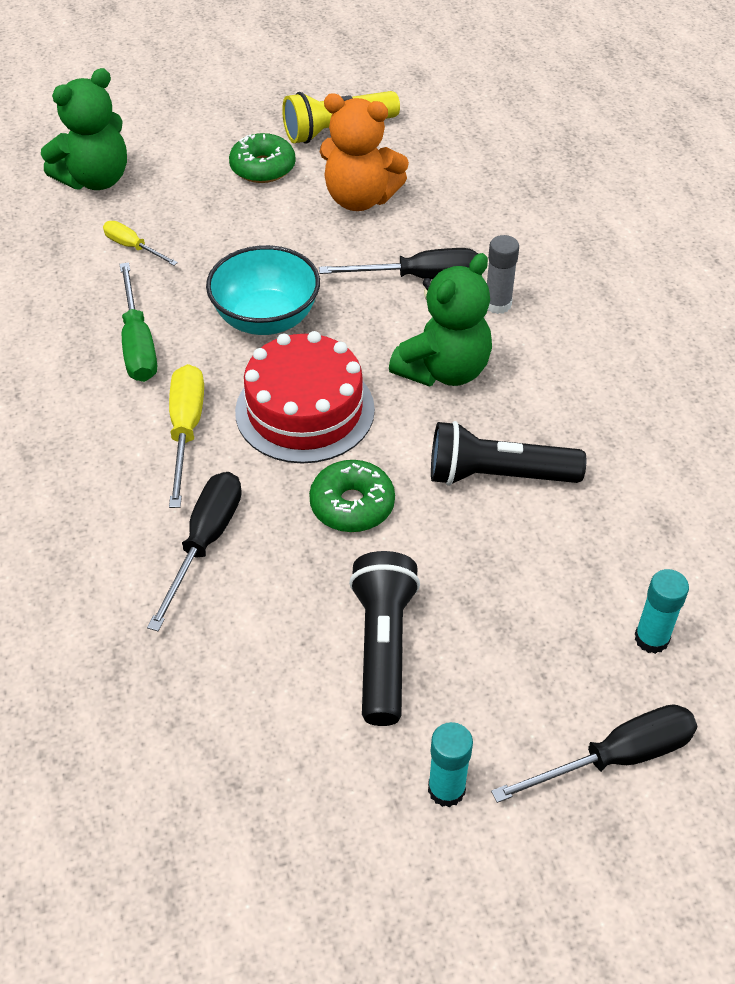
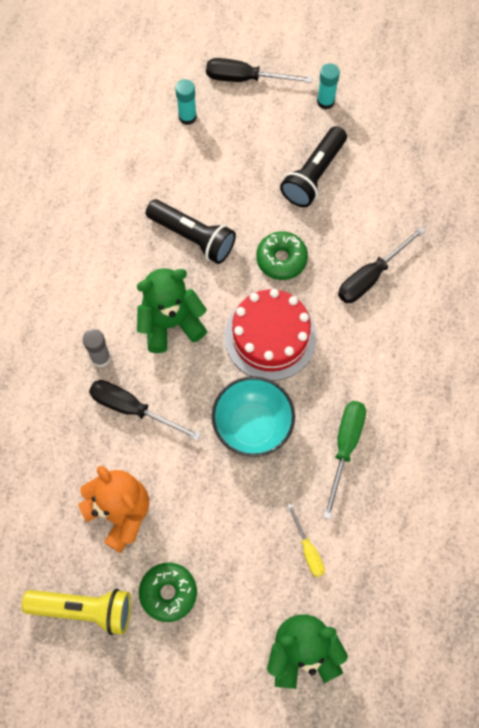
camera: 150 degrees left, 20 degrees up
(186, 431) = (347, 358): yellow screwdriver -> none

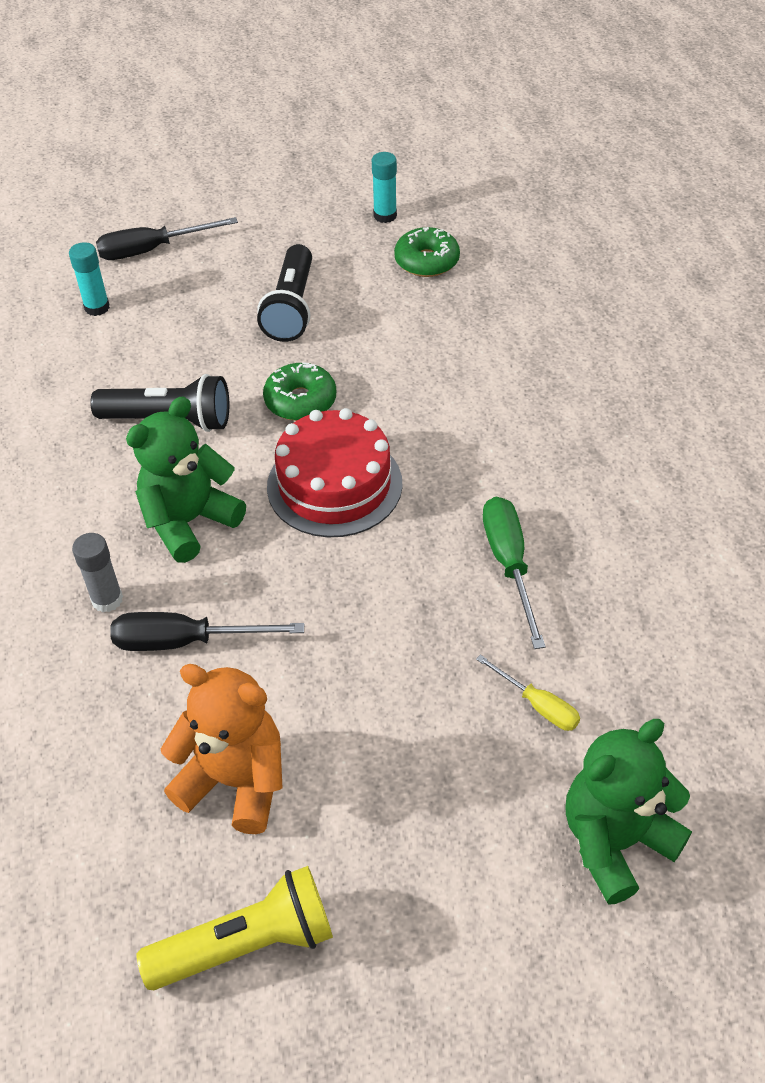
camera: 25 degrees left, 20 degrees down
(168, 593) = (369, 855): green donut -> green donut (426, 261)
(252, 425) = (370, 591): turquoise bowl -> none
(325, 101) = (264, 239): turquoise glue stick -> turquoise glue stick (385, 216)
(371, 276) = (424, 377): black screwdriver -> none

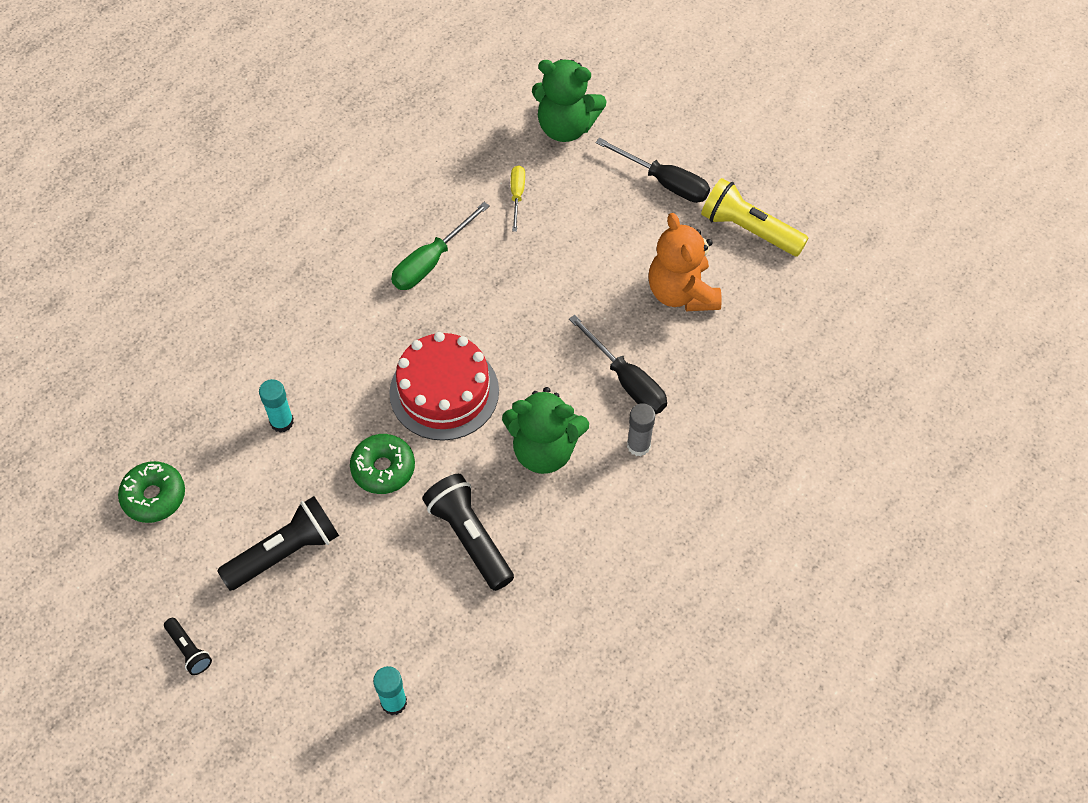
camera: 130 degrees left, 10 degrees up
(152, 250) = (288, 726): black screwdriver -> black screwdriver (664, 182)
(271, 229) = (189, 650): none -> black flashlight
(385, 216) = (108, 571): turquoise glue stick -> turquoise glue stick (282, 422)

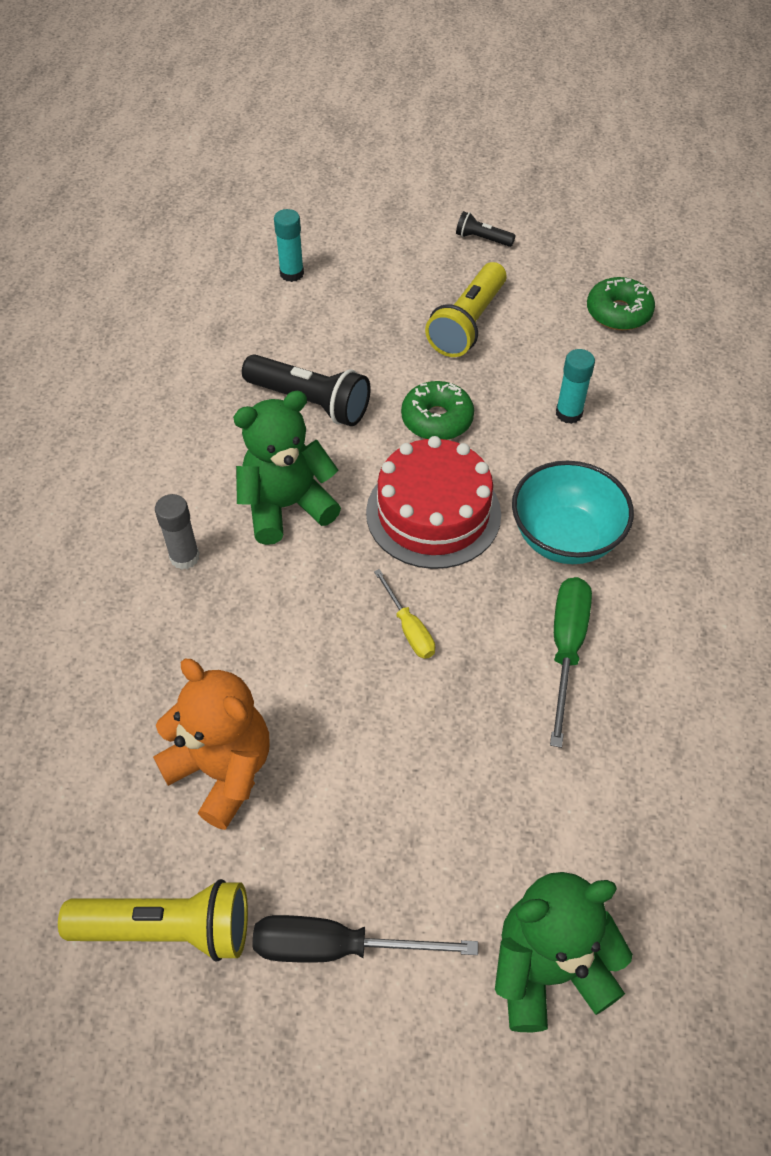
camera: 150 degrees right, 5 degrees down
(285, 552) = (468, 324): black flashlight -> yellow flashlight
(370, 329) = (565, 538): none -> turquoise bowl
(517, 196) = (532, 801): yellow screwdriver -> yellow screwdriver (409, 628)
(626, 380) = (236, 621): black screwdriver -> none

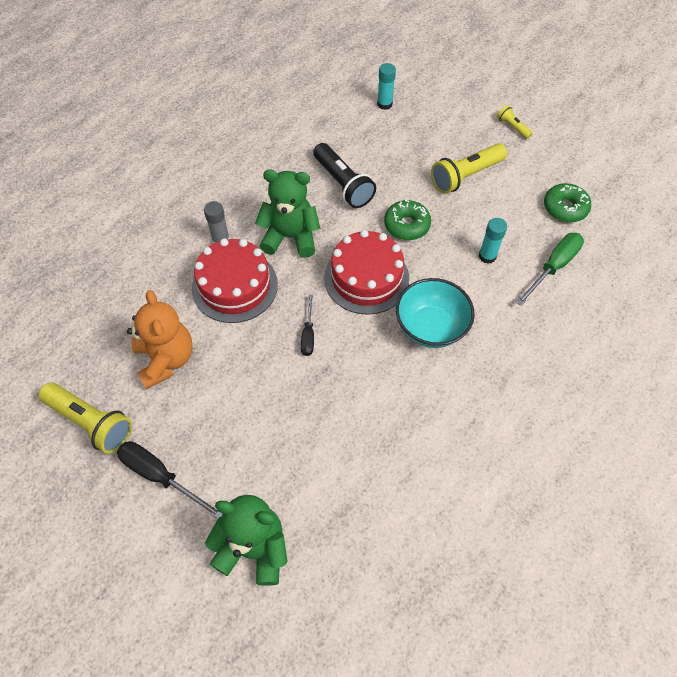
camera: 30 degrees right, 5 degrees up
(252, 612) = (235, 286): none -> red cake
(409, 628) = (308, 334): yellow screwdriver -> black screwdriver
(482, 239) = (512, 127): black flashlight -> yellow flashlight
(566, 649) = (385, 389): green screwdriver -> green screwdriver (553, 267)

